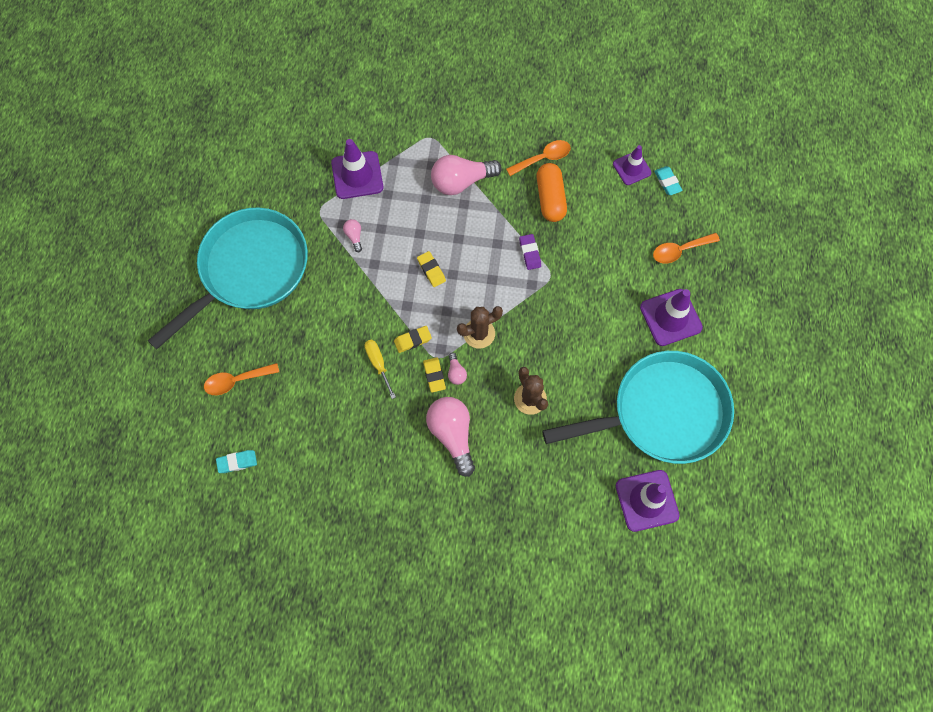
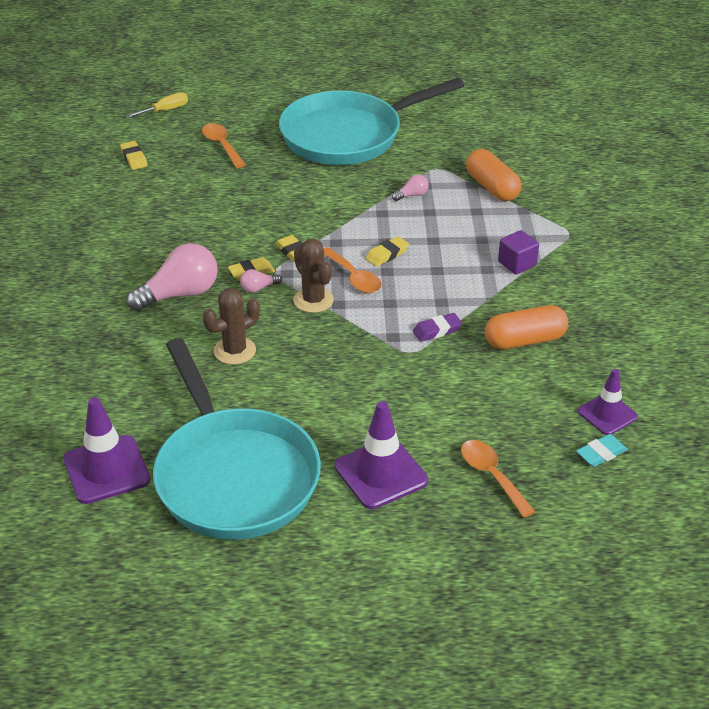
camera: 80 degrees right, 30 degrees down
(237, 462) = (134, 158): turquoise eraser -> yellow eraser
(249, 270) = (348, 135): turquoise pan -> turquoise pan turned 120 degrees clockwise
(357, 175) = (492, 187): purple traffic cone -> orange capsule
(378, 364) = (258, 231): yellow screwdriver -> yellow screwdriver (165, 110)
(461, 182) = (517, 263): pink light bulb -> purple cube
(543, 158) = (583, 328): orange spoon -> orange spoon (354, 277)

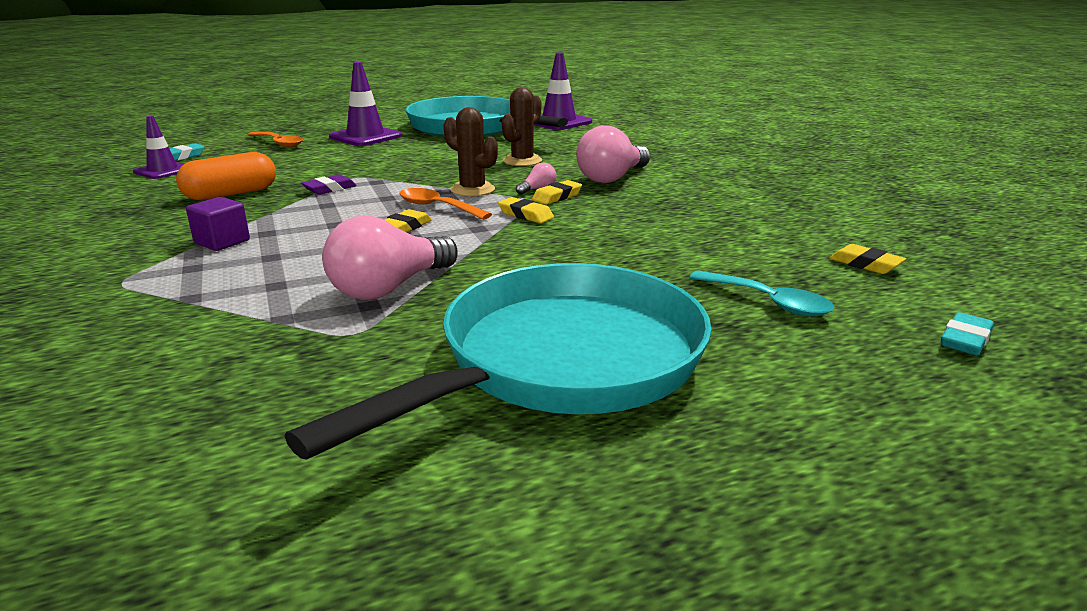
camera: 160 degrees right, 15 degrees down
(165, 110) = (965, 340): yellow screwdriver -> turquoise eraser
(222, 145) = (768, 302): orange spoon -> turquoise spoon
(412, 195) = (389, 288): pink light bulb -> pink light bulb, size x2.21
(492, 187) = (241, 320): orange capsule -> none

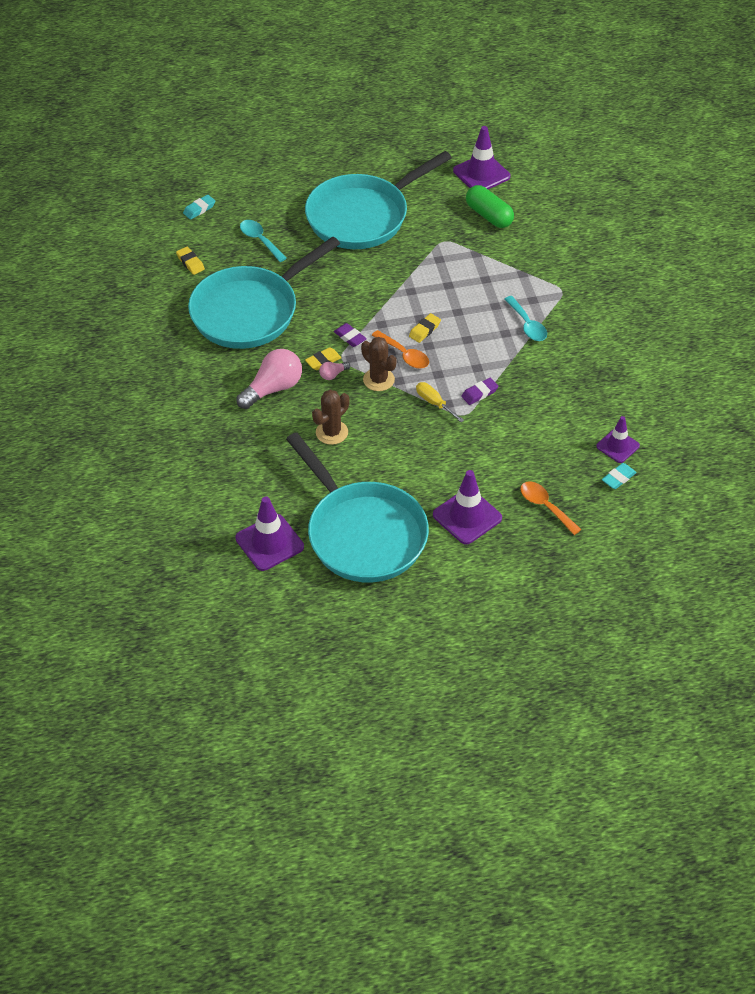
camera: 170 degrees left, 25 degrees up
(181, 513) = (481, 174): none -> purple traffic cone
(214, 392) = (489, 215): none -> green capsule
(222, 242) = (527, 325): purple cube -> turquoise spoon
(231, 194) = (546, 393): orange capsule -> none
(389, 288) = (430, 270): pink light bulb -> none
(394, 181) = (434, 403): none -> yellow screwdriver
(525, 215) = (350, 337): yellow eraser -> purple eraser
(700, 226) = (250, 311): none -> turquoise pan

